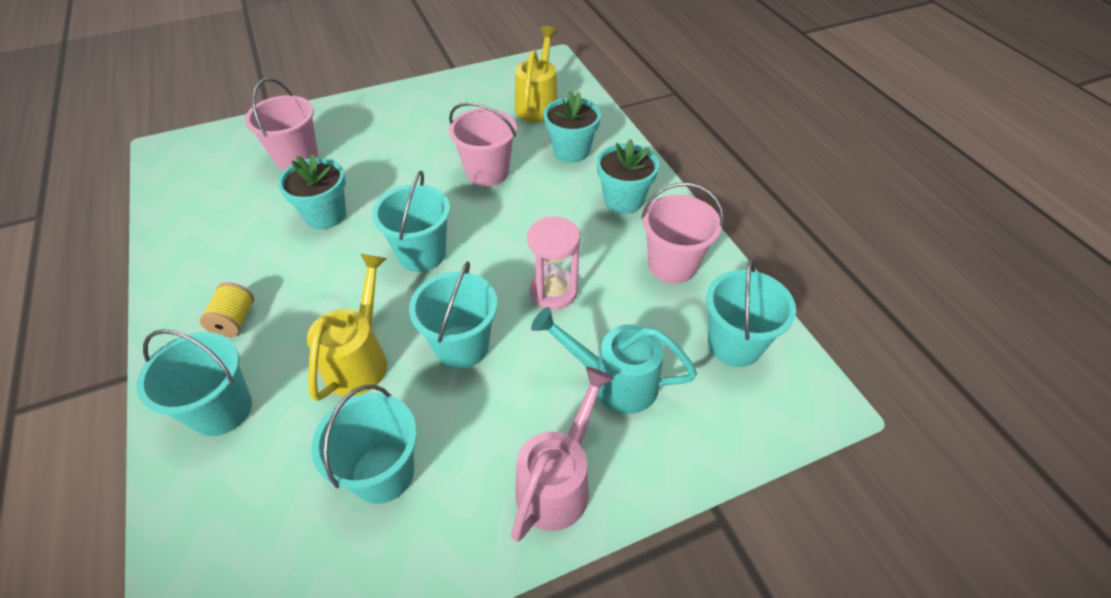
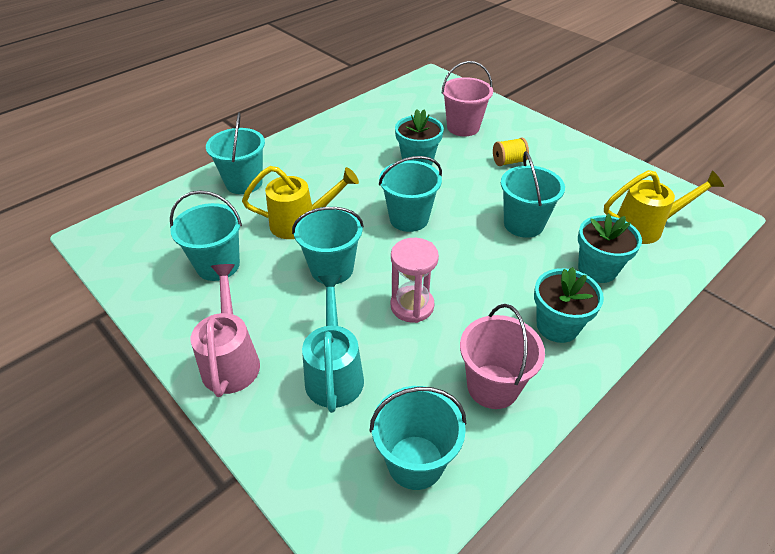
camera: 70 degrees right, 5 degrees down
(235, 320) = (309, 161): yellow spool -> yellow spool (508, 162)
(487, 172) = (523, 224): pink bucket -> turquoise bucket
(558, 482) = (231, 360): pink watering can -> pink watering can turned 105 degrees counterclockwise

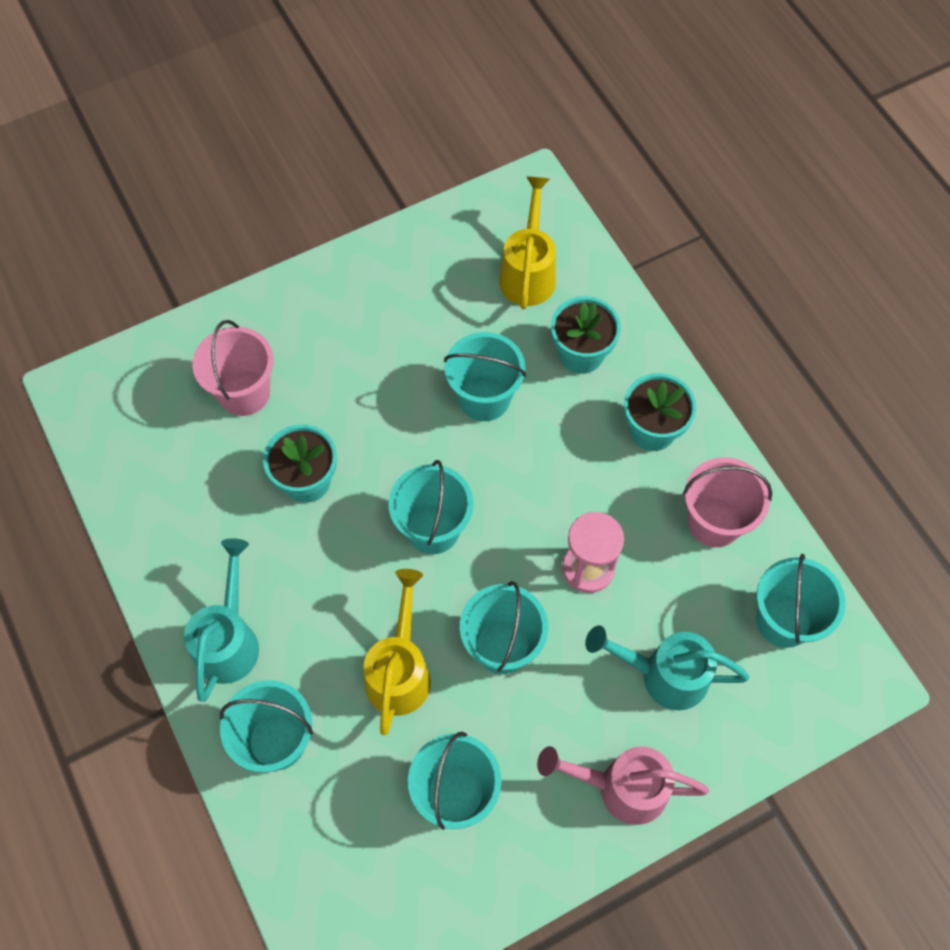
camera: 75 degrees left, 20 degrees up
(303, 153) = (229, 640): none -> turquoise watering can
(508, 162) = (351, 365): yellow spool -> none

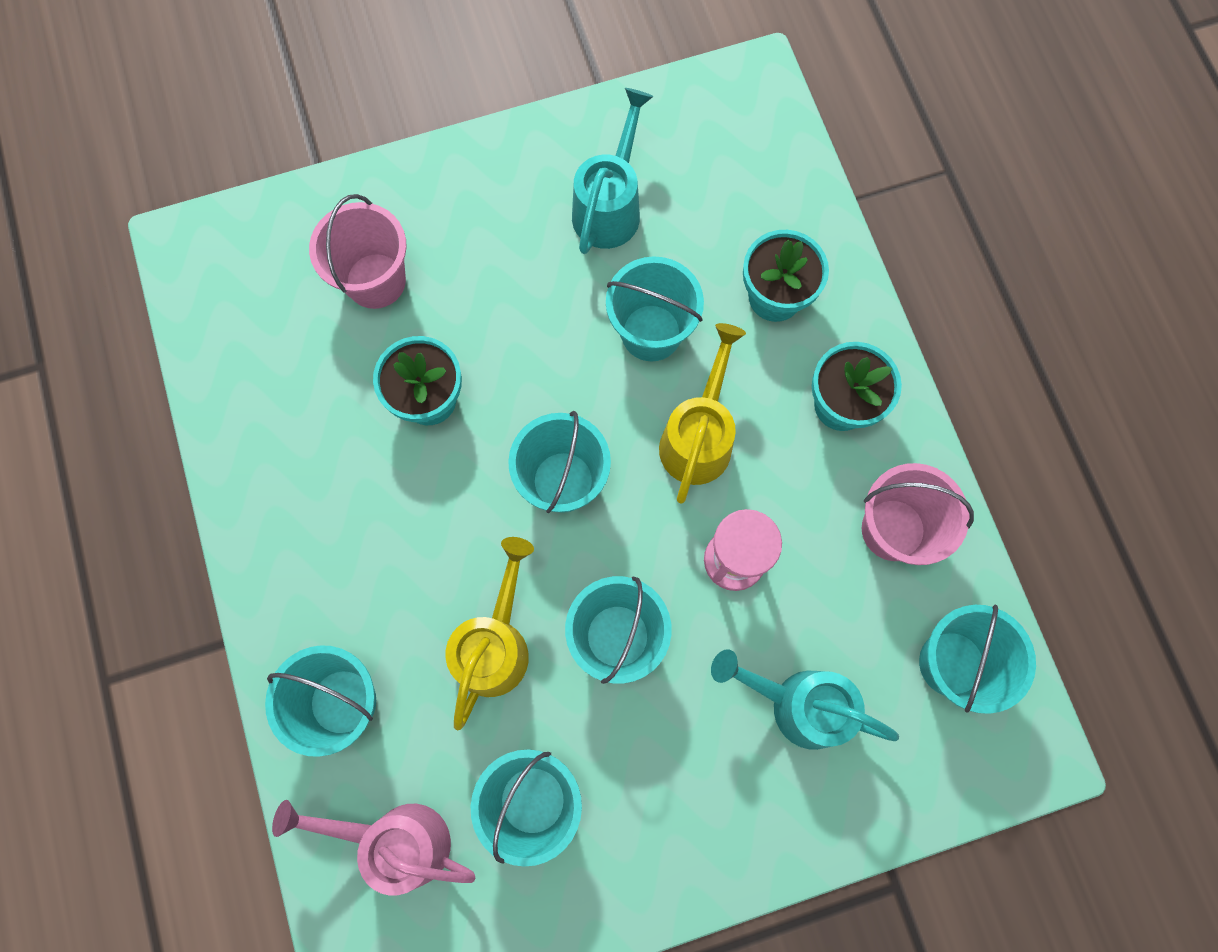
camera: 10 degrees right, 10 degrees up
(229, 640) = (309, 574): turquoise watering can -> turquoise watering can (610, 206)
(528, 273) = (731, 186): yellow watering can -> yellow watering can (698, 437)
(622, 787) = (724, 828): pink watering can -> pink watering can (397, 840)

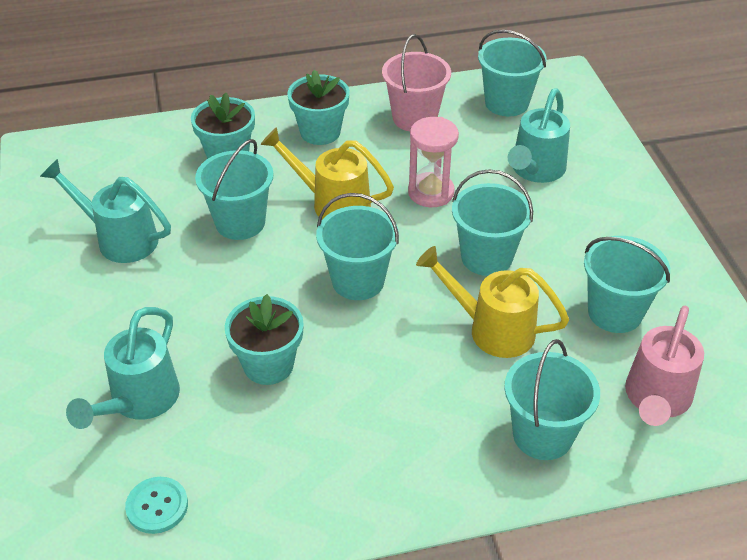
camera: 85 degrees left, 30 degrees down
(252, 324) = (157, 506): none -> turquoise button
(375, 281) = (139, 401): pink bucket -> turquoise watering can

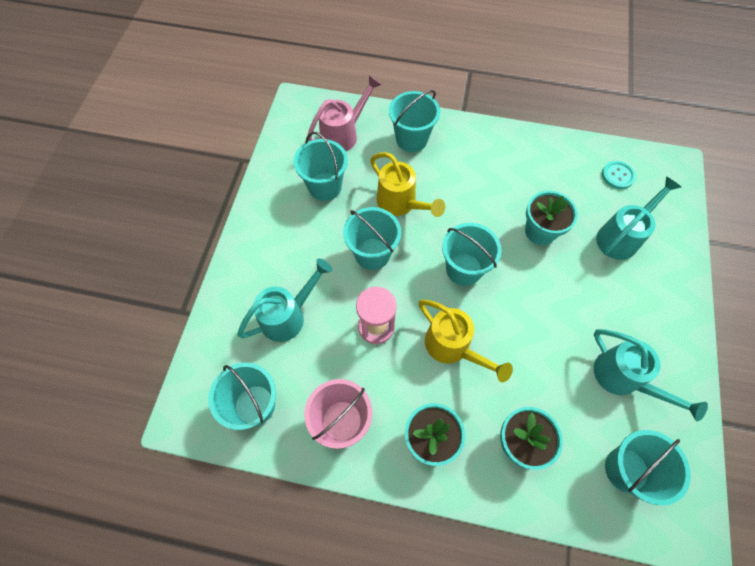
camera: 155 degrees left, 20 degrees up
(240, 222) = (528, 357): turquoise bucket -> turquoise bucket (626, 470)

